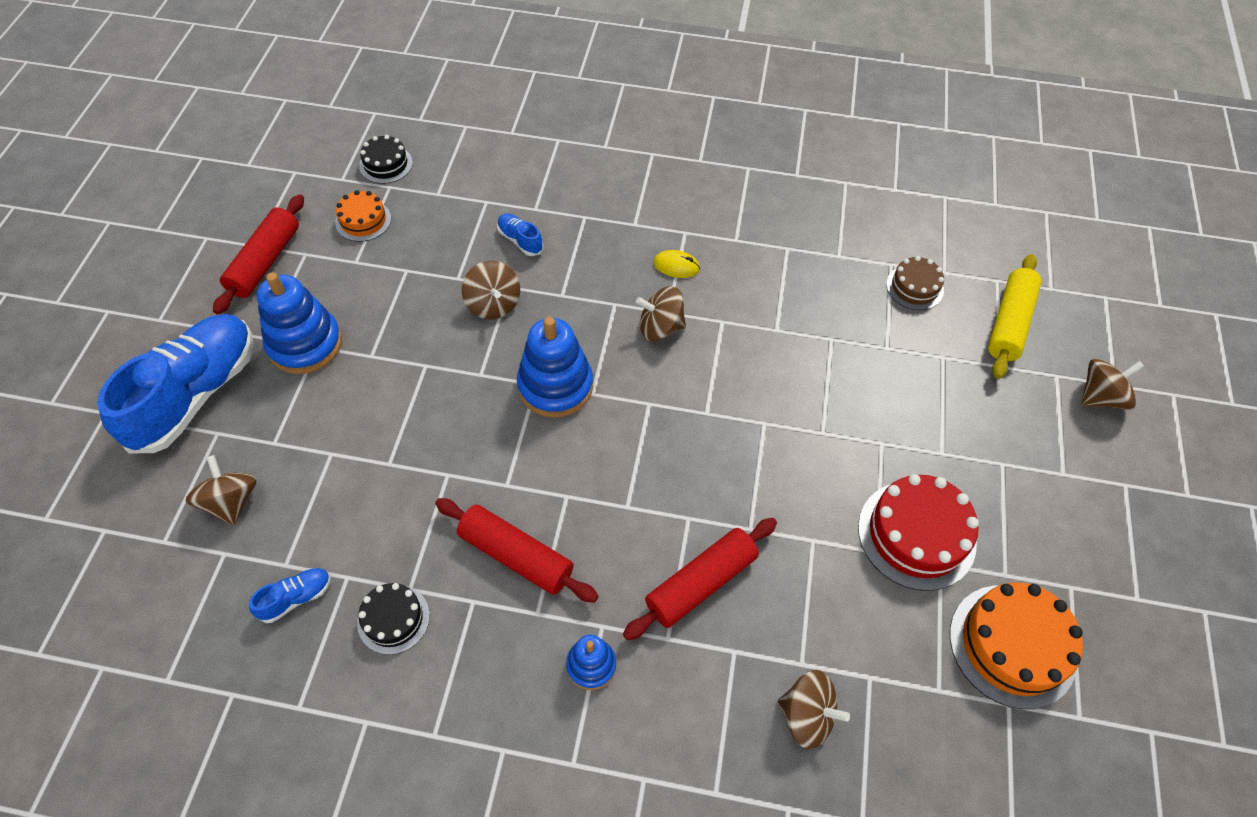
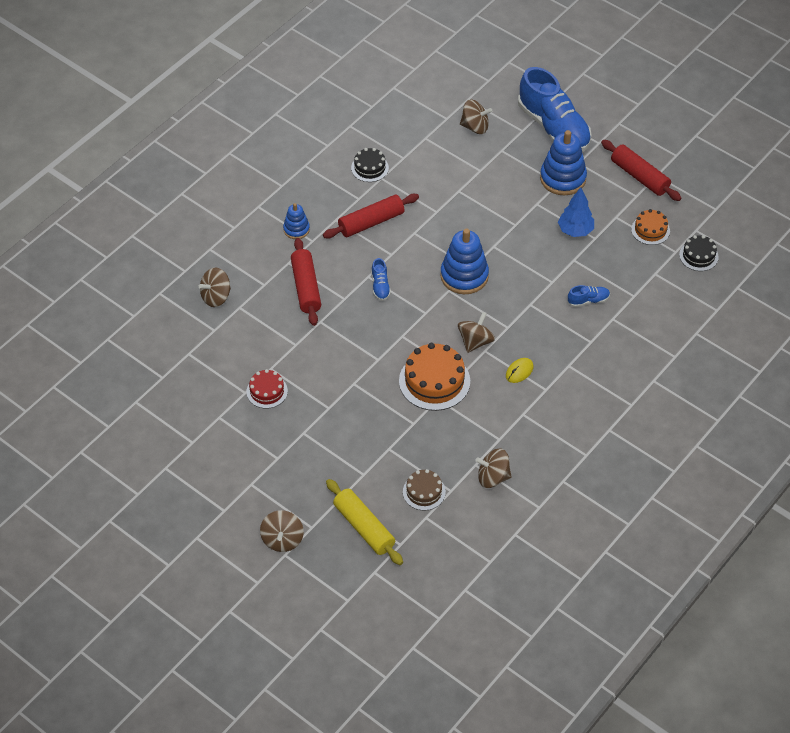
camera: 120 degrees right, 5 degrees down
(296, 598) = (404, 137): blue shoe -> blue shoe (380, 286)
(403, 294) = (575, 231): none -> blue tree
(493, 304) = (542, 269): brown spinning top -> brown spinning top (493, 477)
(916, 534) = (267, 391): red cake -> red cake, size x0.58
(1012, 645) = (185, 396): orange cake -> orange cake (434, 381)

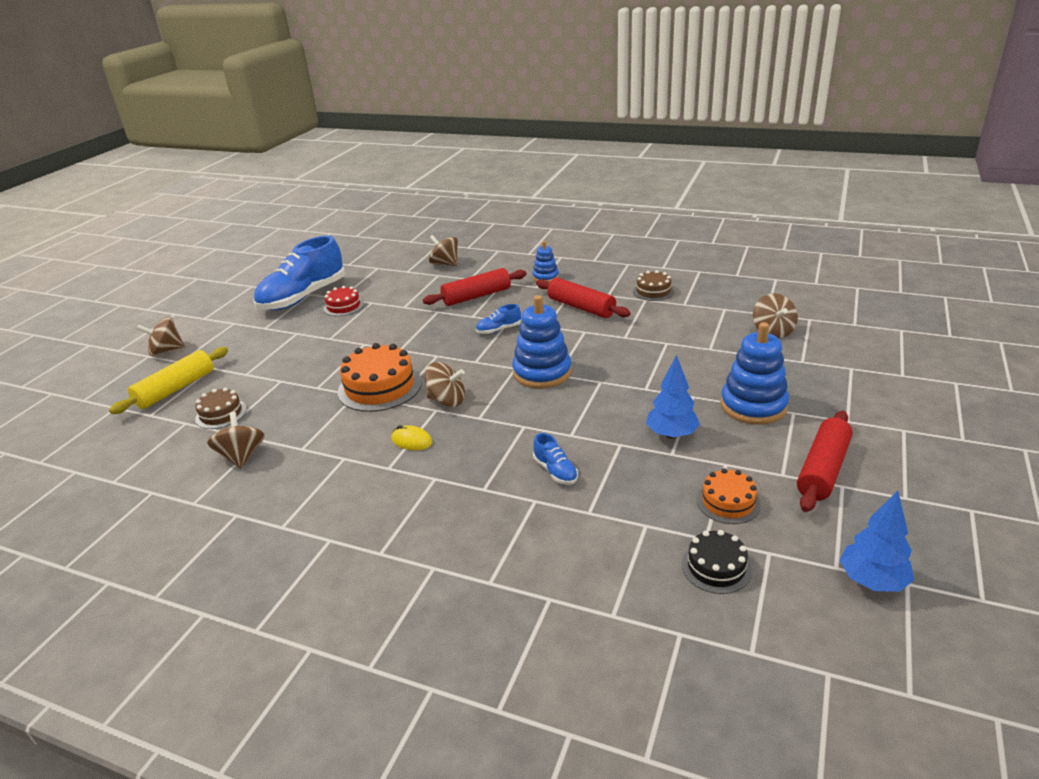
camera: 75 degrees right, 20 degrees down
(369, 168) = (653, 291): black cake -> brown cake
(554, 127) = (833, 381): blue shoe -> blue shoe (303, 297)
(729, 200) = (872, 581): none -> blue tree

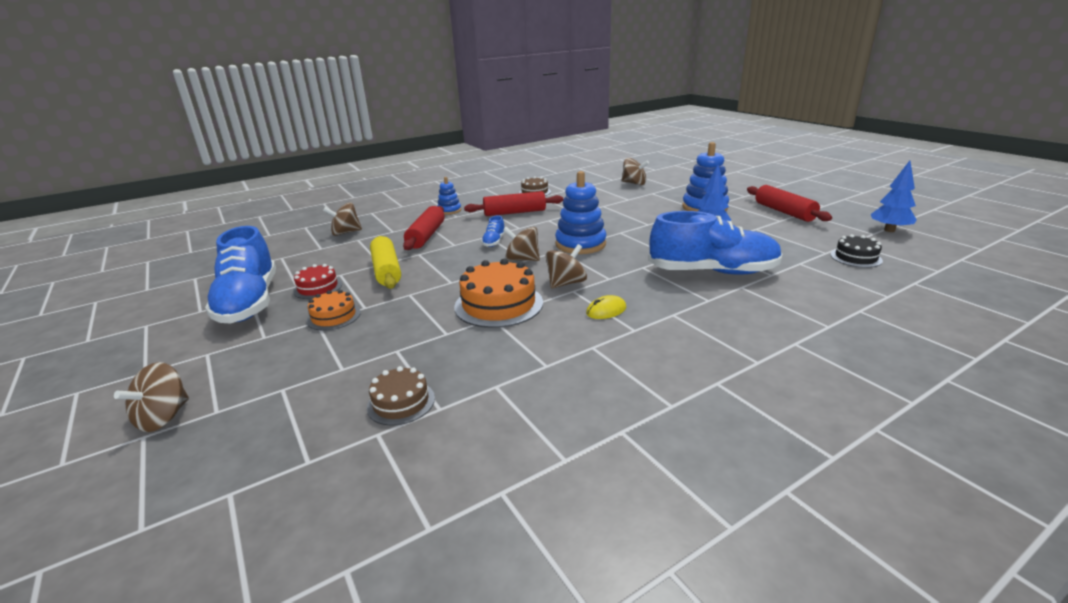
camera: 55 degrees left, 5 degrees down
(176, 389) = (280, 427): yellow rolling pin -> yellow rolling pin (386, 270)
(242, 456) = (511, 405): brown spinning top -> brown spinning top (522, 260)
(555, 471) = (712, 272): blue shoe -> blue shoe, size x2.43
(728, 502) = (795, 238): orange cake -> orange cake (334, 316)

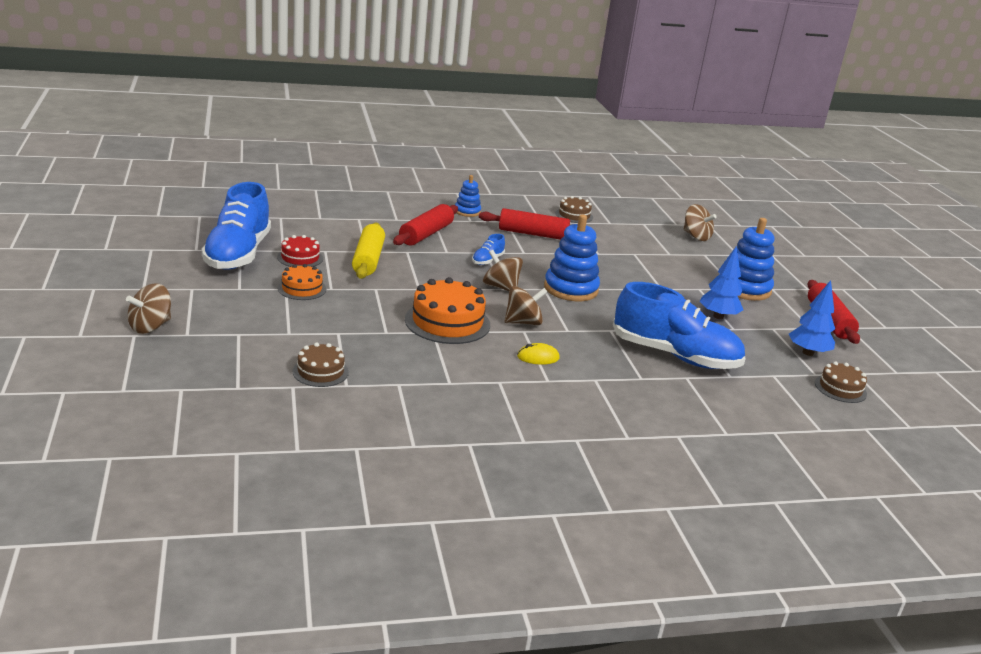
camera: 15 degrees right, 0 degrees up
(346, 233) = (351, 208): brown spinning top -> none
(856, 257) = (840, 388): black cake -> brown cake
(889, 230) = (920, 375): blue tree -> blue tree (808, 353)

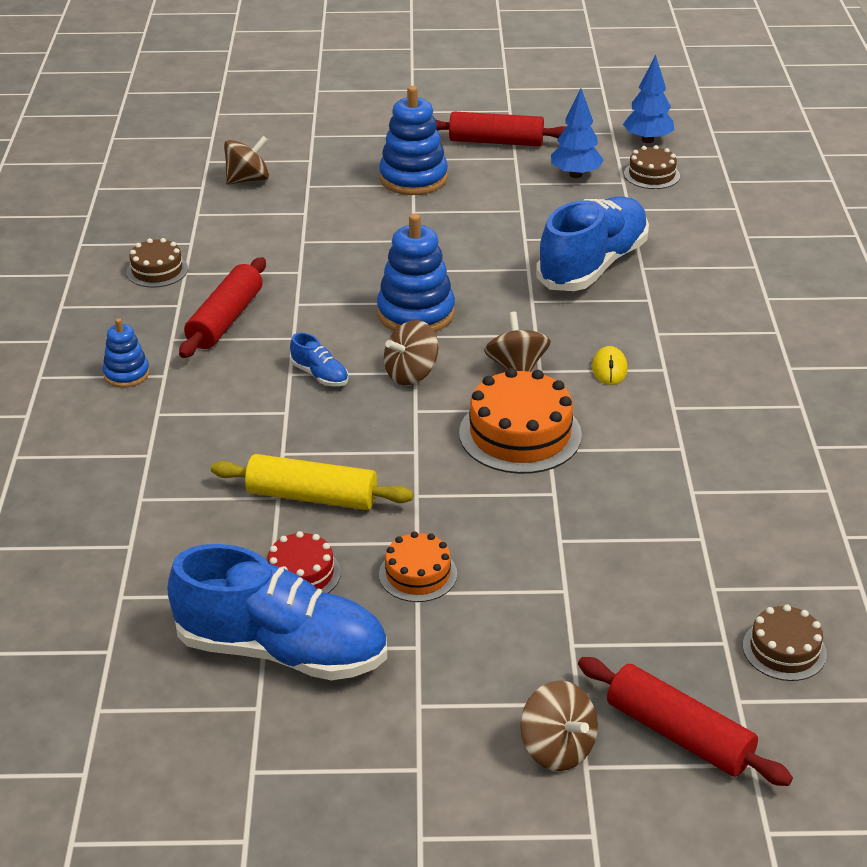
camera: 75 degrees left, 10 degrees up
(320, 371) = (671, 561): brown cake -> brown cake (784, 650)
(426, 234) = (216, 427): red rolling pin -> red rolling pin (678, 734)
(718, 316) = (490, 214): blue tree -> blue tree (647, 140)

